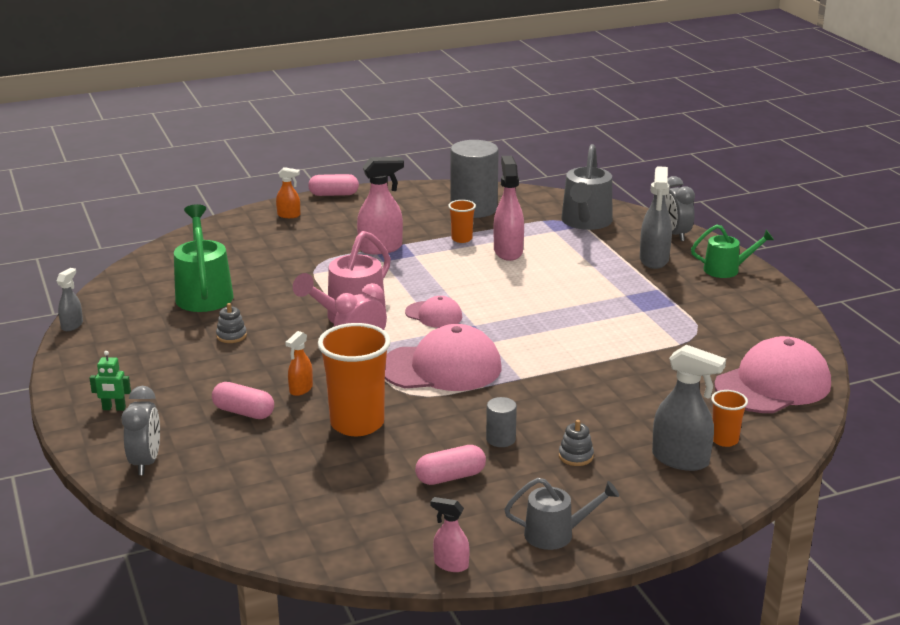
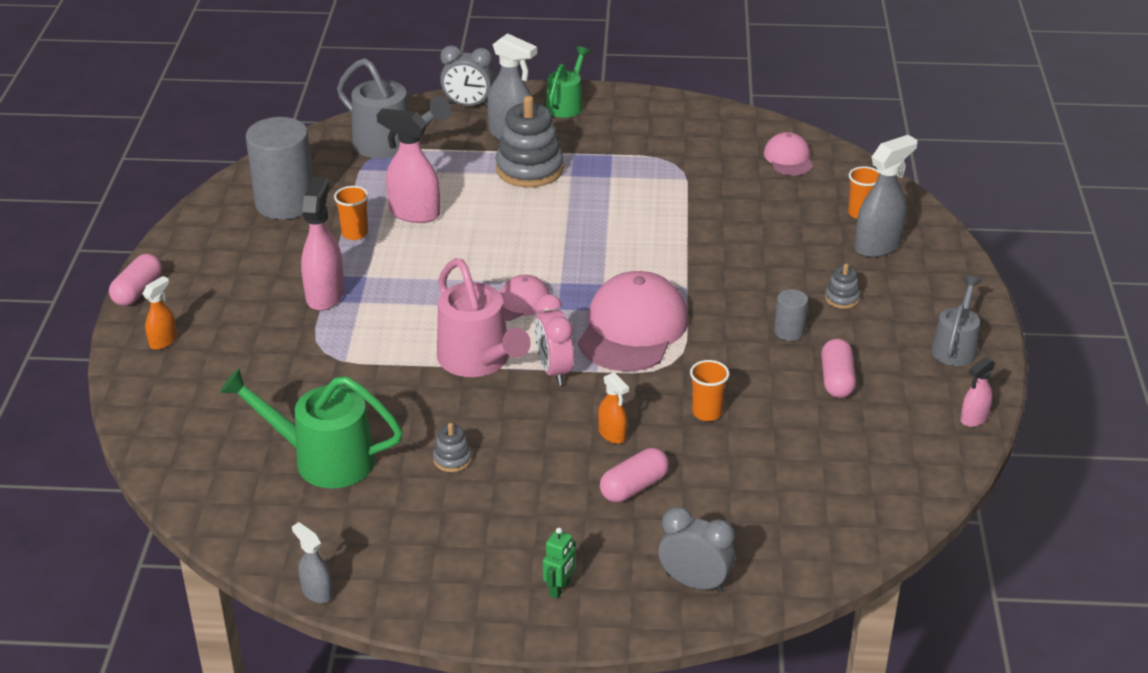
camera: 65 degrees left, 10 degrees up
(357, 423) = (707, 412): orange cup -> orange cup, size x0.50
(615, 278) = (529, 169): none -> grey stacking toy
(773, 384) = (788, 158): pink cap -> pink cap, size x0.53

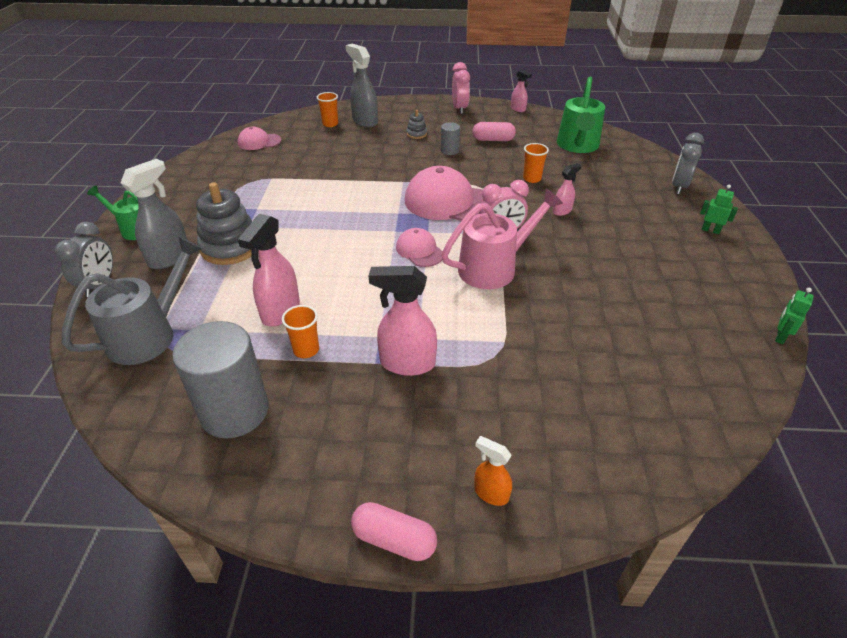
camera: 90 degrees left, 5 degrees up
(316, 592) = (780, 336): grey spray bottle -> green robot
(322, 459) = (635, 346): green watering can -> green watering can (577, 146)
(452, 459) = (610, 276): grey stacking toy -> none
(612, 434) = (562, 211): orange spray bottle -> pink spray bottle
(634, 487) = (608, 204): pink capsule -> none
(955, 346) = (459, 109): grey watering can -> pink clock

